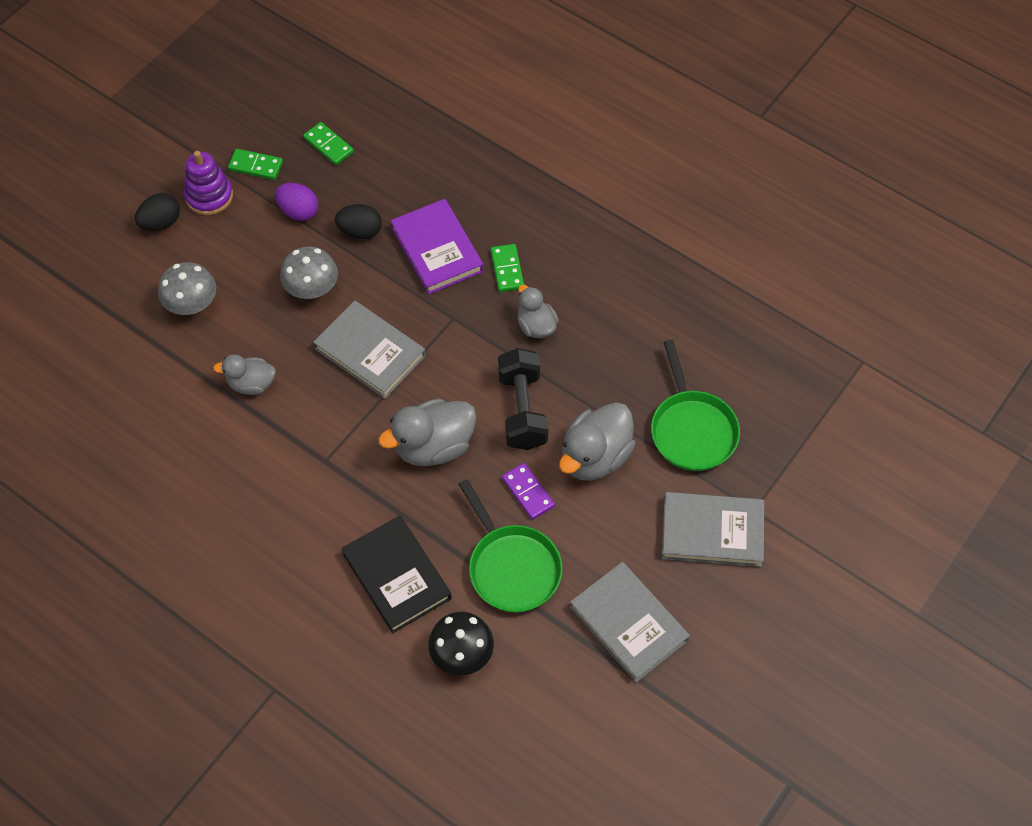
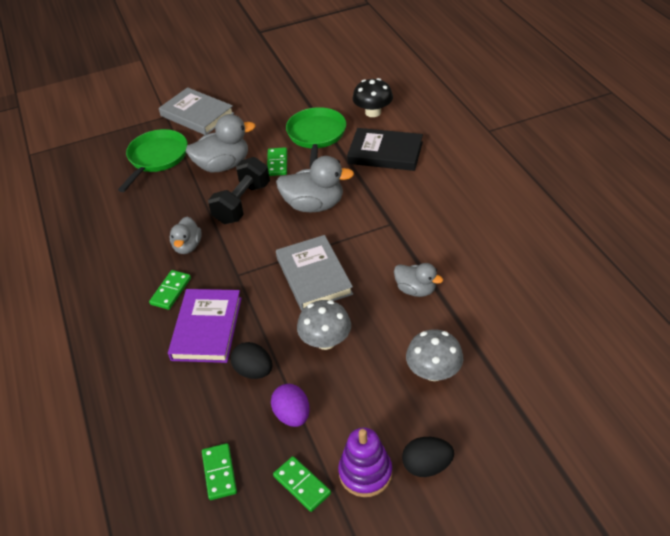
camera: 145 degrees left, 15 degrees down
(397, 576) = (385, 153): black book -> black book turned 75 degrees counterclockwise
(528, 492) = (277, 163): purple domino -> green domino
(628, 624) = (276, 96): grey book -> none

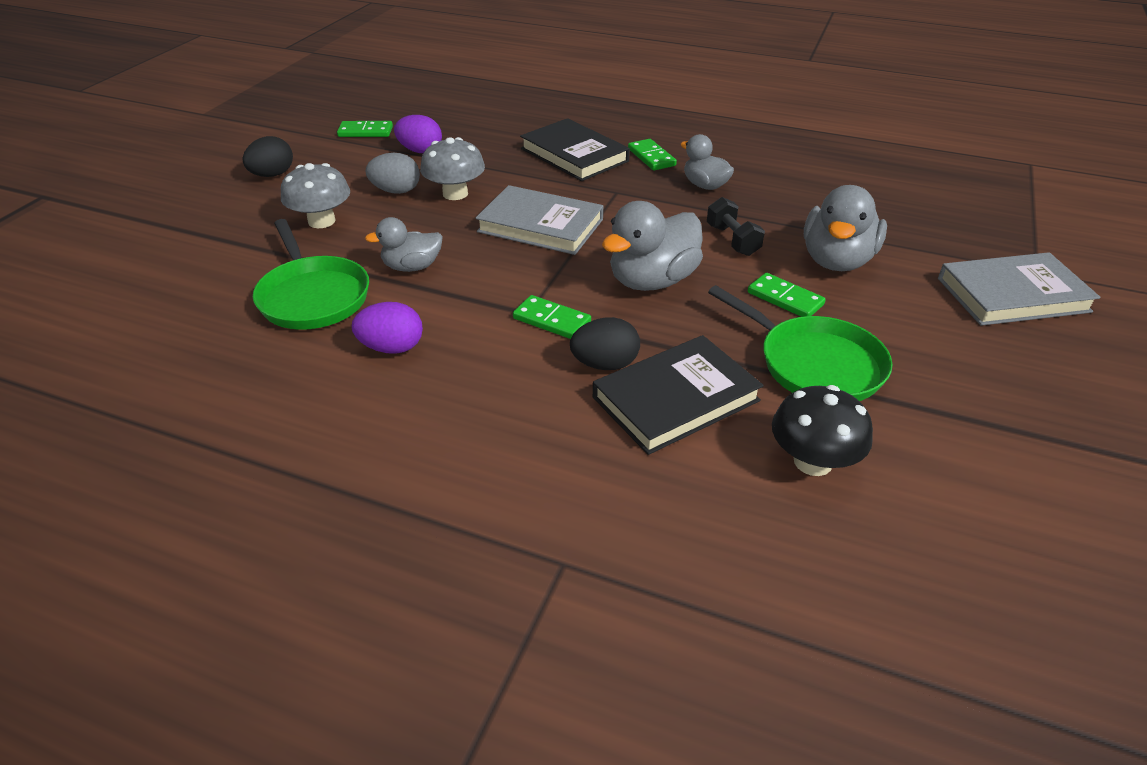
camera: 130 degrees right, 5 degrees down
(156, 158) = (918, 227): green pan -> green pan (313, 296)
(207, 328) = (574, 155): purple book -> black book
(219, 472) = (435, 113): green domino -> green domino (552, 320)
(242, 203) = (732, 240): black dumbbell -> black dumbbell, size x0.61
(254, 371) = (490, 154): black egg -> black egg (605, 364)
(358, 372) = (396, 191): none -> grey egg
(365, 473) = (322, 153): purple stacking toy -> none
(473, 242) = (392, 348): none -> purple egg

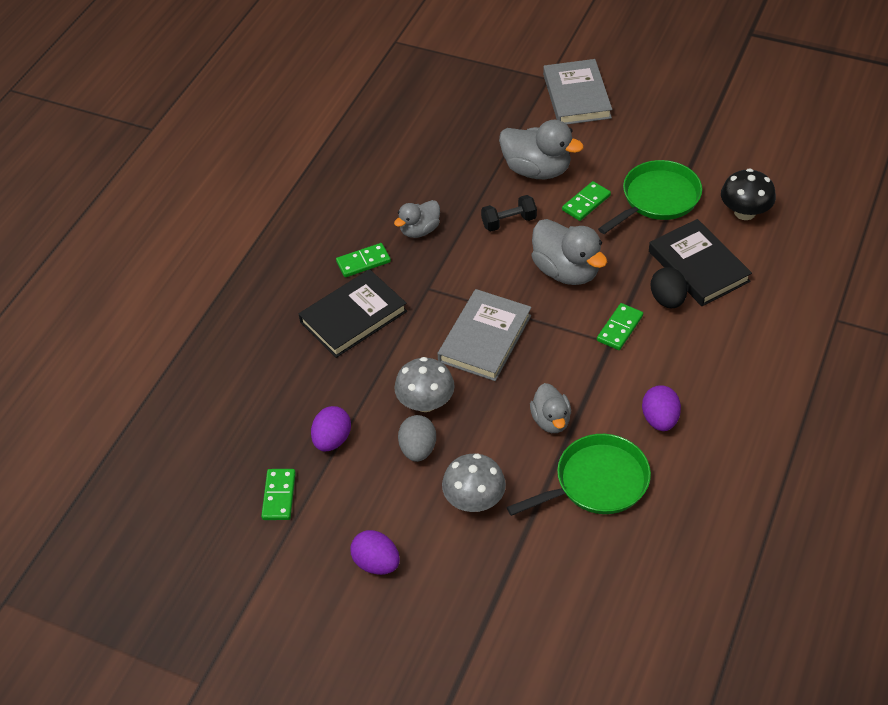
camera: 85 degrees left, 10 degrees up
(272, 175) = (376, 563): black egg -> purple egg

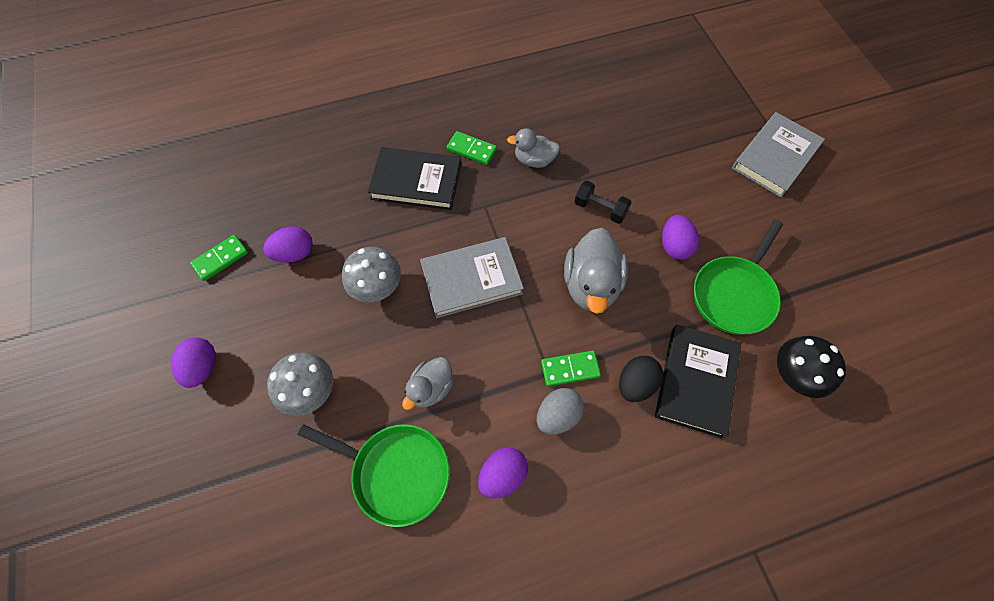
camera: 45 degrees right, 15 degrees up
(418, 449) = (329, 315): grey egg -> grey egg (557, 415)
(537, 170) = (671, 188): grey duck -> none
(586, 203) = (674, 246): green domino -> purple egg
(657, 199) = (734, 294): green pan -> green pan turned 120 degrees clockwise

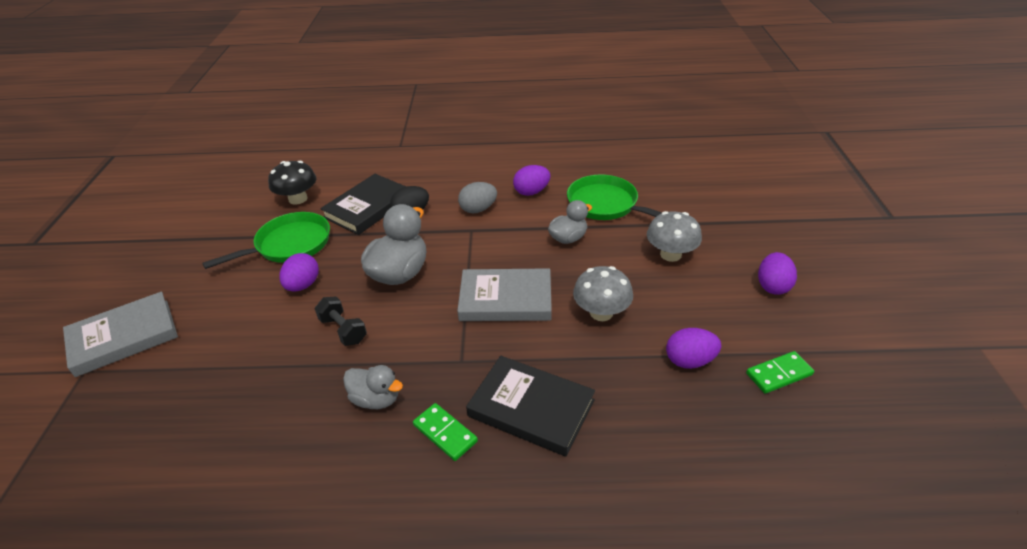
camera: 160 degrees left, 25 degrees down
(570, 369) = (454, 229): green domino -> none

